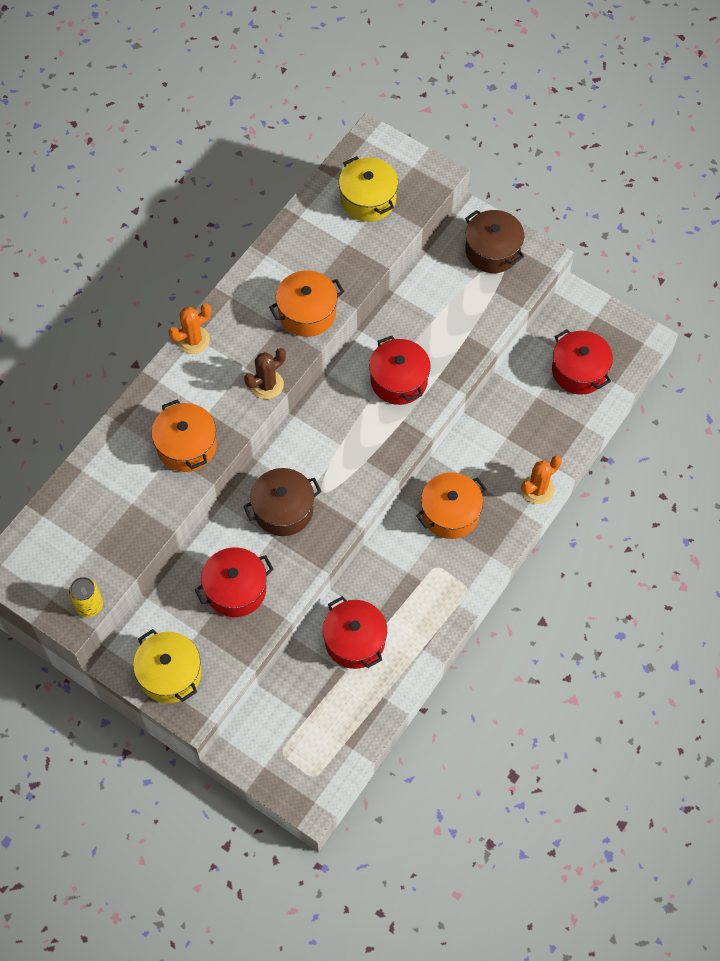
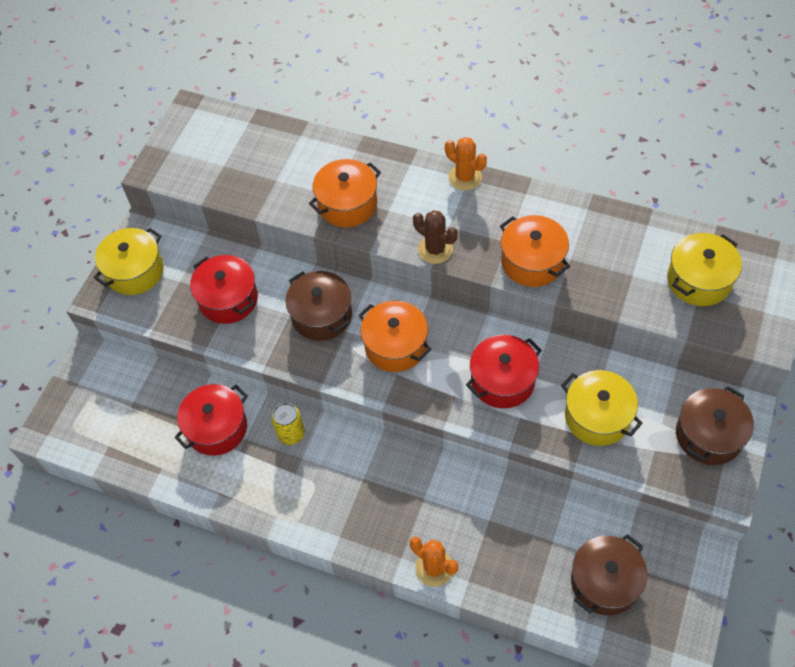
camera: 80 degrees right, 5 degrees down
(89, 605) = (168, 179): yellow can -> yellow can (291, 433)
(450, 513) = (380, 483): orange pot -> orange pot (395, 346)
(454, 321) = (597, 417): none -> yellow pot
(579, 371) = (605, 582): red pot -> brown pot

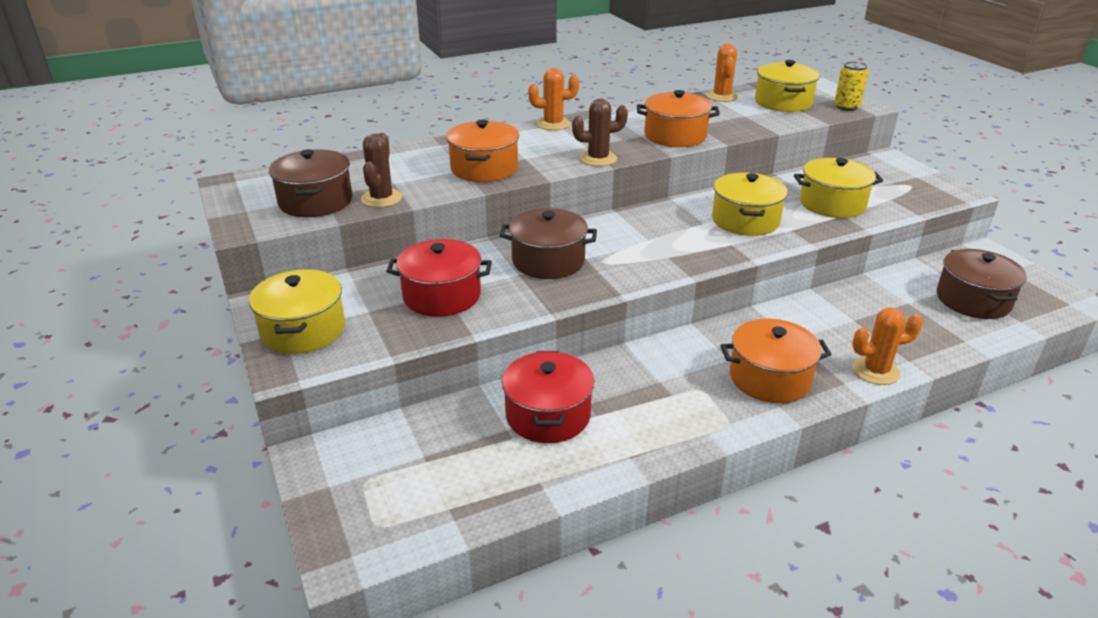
camera: 50 degrees left, 25 degrees down
(250, 194) = (381, 198): none -> brown cactus
(291, 433) = (623, 373): yellow can -> yellow can (846, 107)
(395, 346) = (638, 245): orange pot -> orange pot (769, 378)
(502, 381) = (745, 220): red pot -> yellow pot
(658, 232) = (722, 96): none -> orange cactus
(708, 435) = (900, 178): brown pot -> brown pot (315, 201)

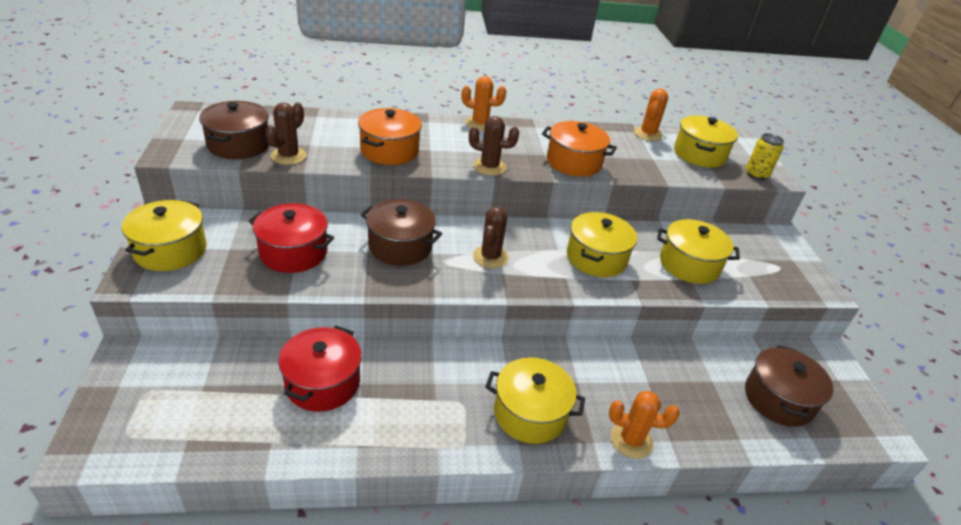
camera: 15 degrees right, 5 degrees up
(645, 246) = (490, 257): none -> brown cactus
(769, 378) = (530, 413): orange pot -> yellow pot

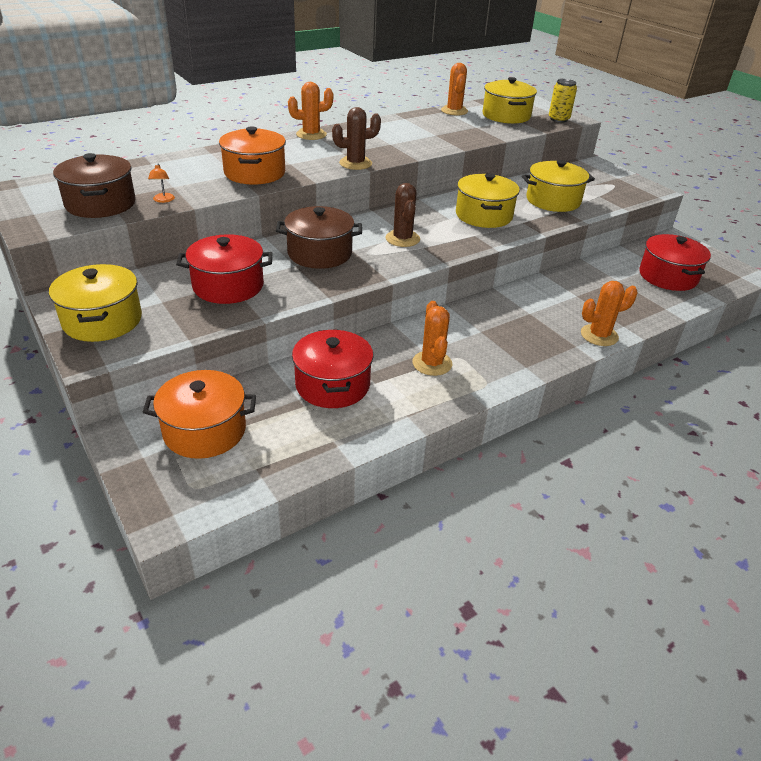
camera: 25 degrees left, 0 degrees up
(288, 156) = (163, 200): brown cactus -> orange lamp
(430, 399) = (432, 363): none -> orange cactus
(530, 413) = (515, 345): yellow pot -> none
(574, 162) = (419, 144): orange pot -> orange pot (205, 430)
(778, 399) = (668, 276): brown pot -> red pot

